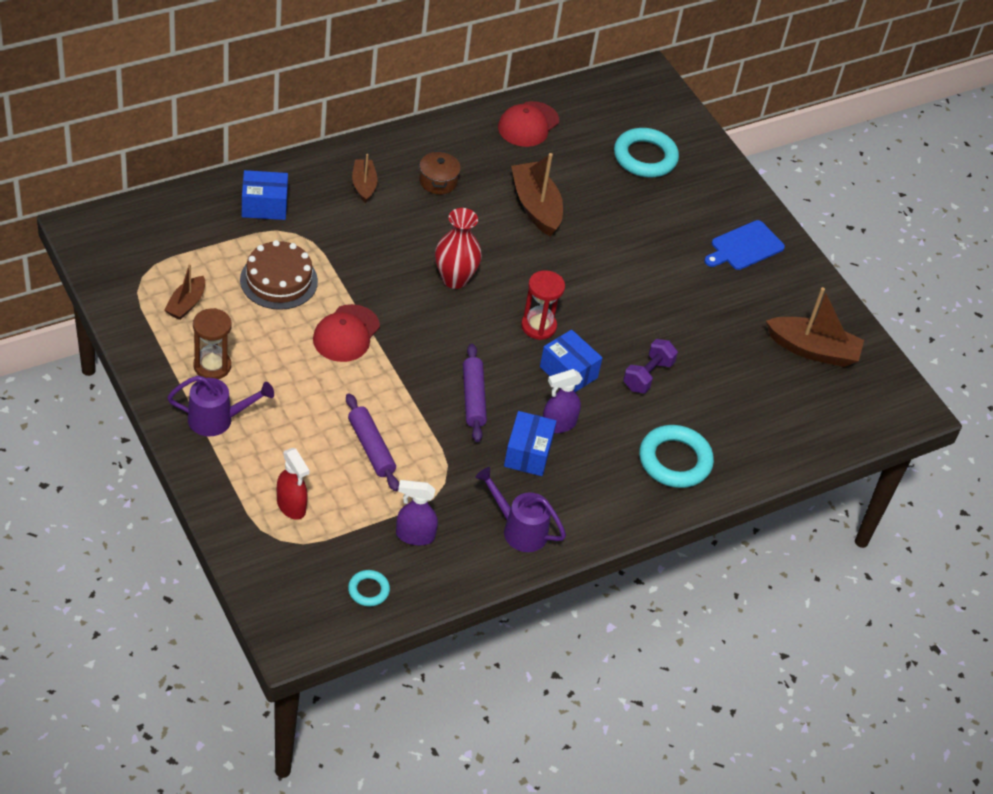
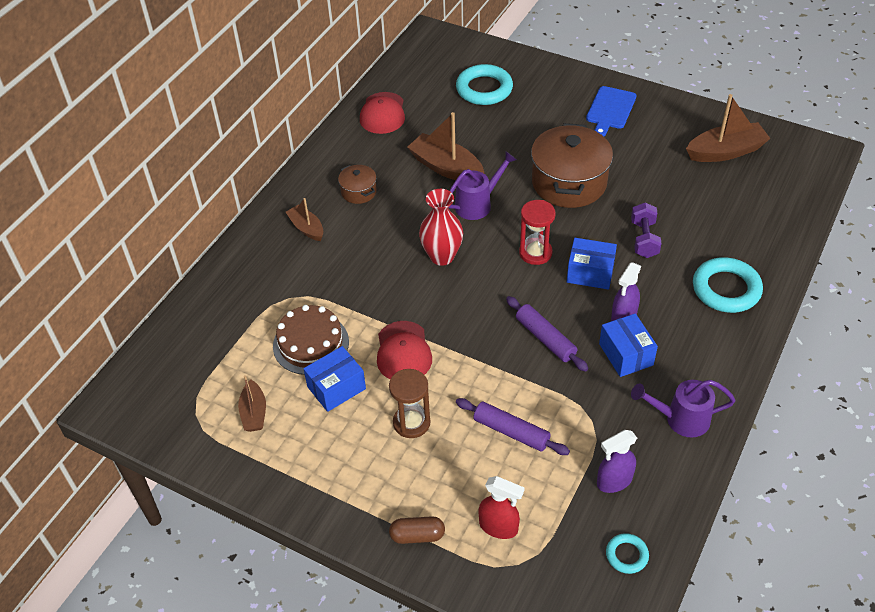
camera: 25 degrees left, 0 degrees up
(212, 366) = (323, 451): brown hourglass -> brown hourglass (411, 423)
(217, 419) = (370, 494): purple watering can -> purple watering can (478, 204)
(224, 471) = (417, 535): none -> brown capsule
(264, 206) = (244, 291): blue box -> blue box (336, 388)
(633, 287) = (569, 183): none -> brown pot

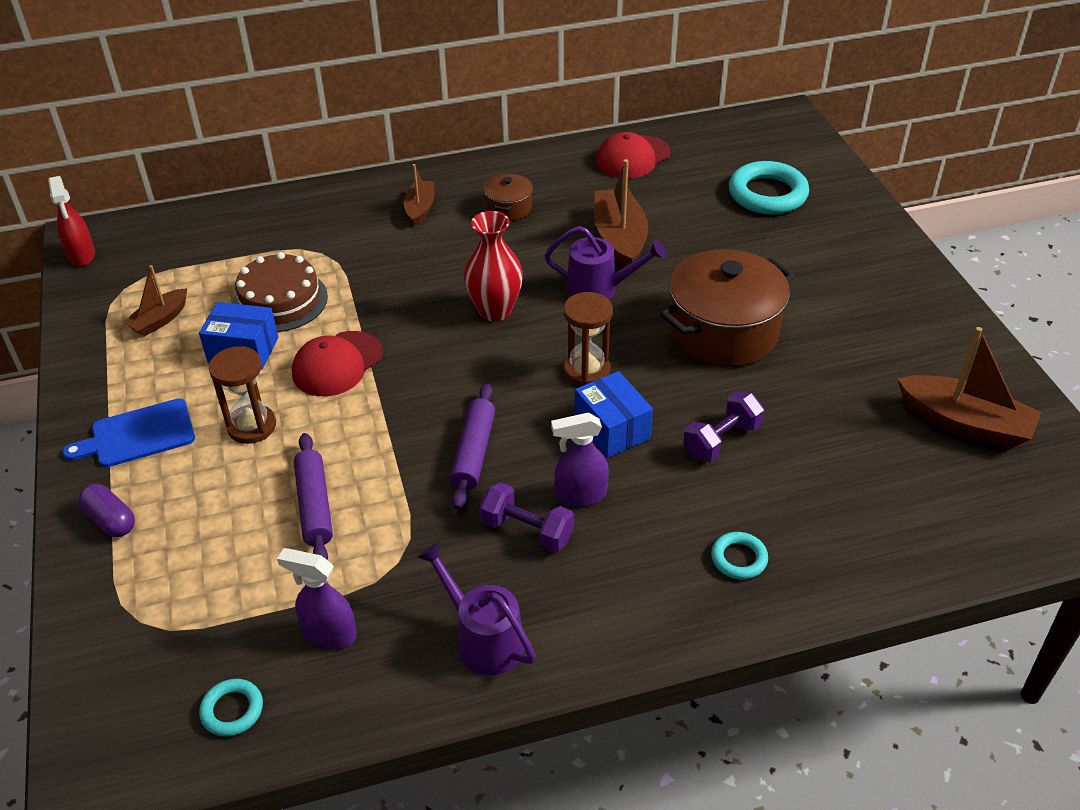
camera: 45 degrees right, 5 degrees down
(417, 535) = (111, 520): brown capsule -> purple capsule
(499, 527) = (176, 575): red spray bottle -> red spray bottle (82, 256)
(535, 253) = (586, 370): red hourglass -> brown hourglass
(610, 110) = (881, 294): blue cutting board -> blue cutting board (138, 435)
(626, 354) = (527, 531): blue box -> purple dumbbell
(726, 289) = (739, 559): turquoise ring -> turquoise ring, size x0.52

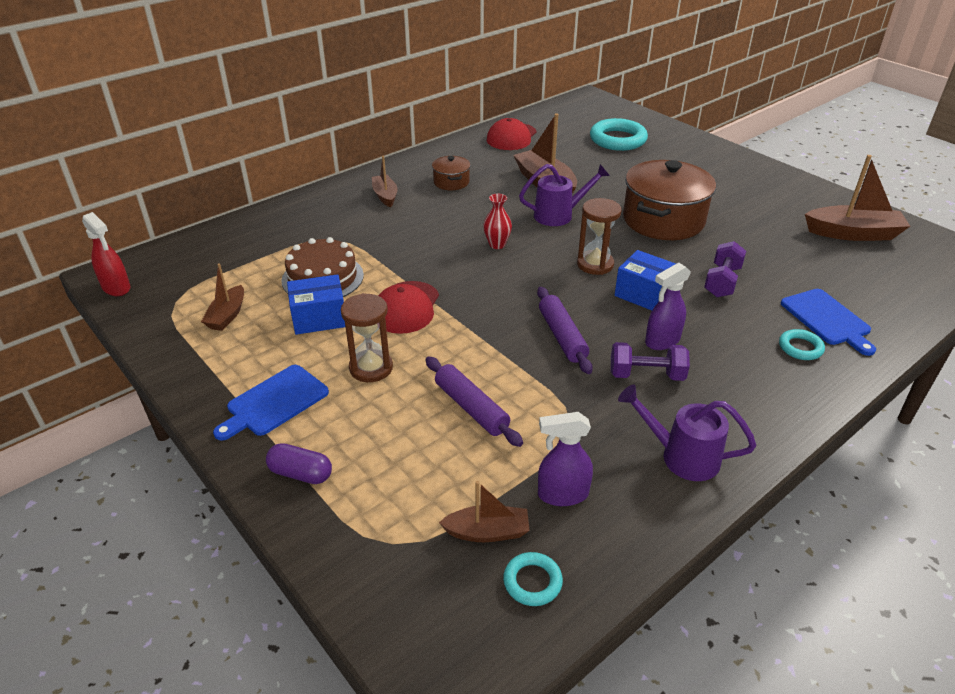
camera: 25 degrees left, 5 degrees down
(230, 644) = (487, 532): none -> brown boat
(495, 311) = (497, 245): red vase -> red vase, size x0.61
(809, 533) = (827, 319): none -> blue cutting board

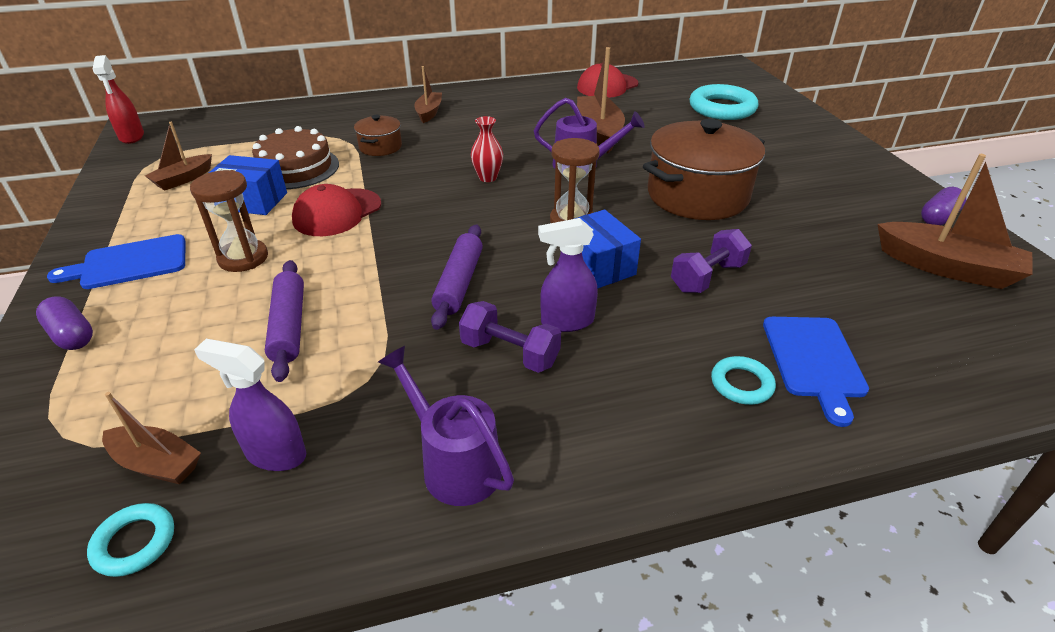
camera: 25 degrees right, 0 degrees up
(451, 182) = (504, 113): brown pot -> brown pot (380, 147)
(823, 198) = (938, 218): none -> purple capsule

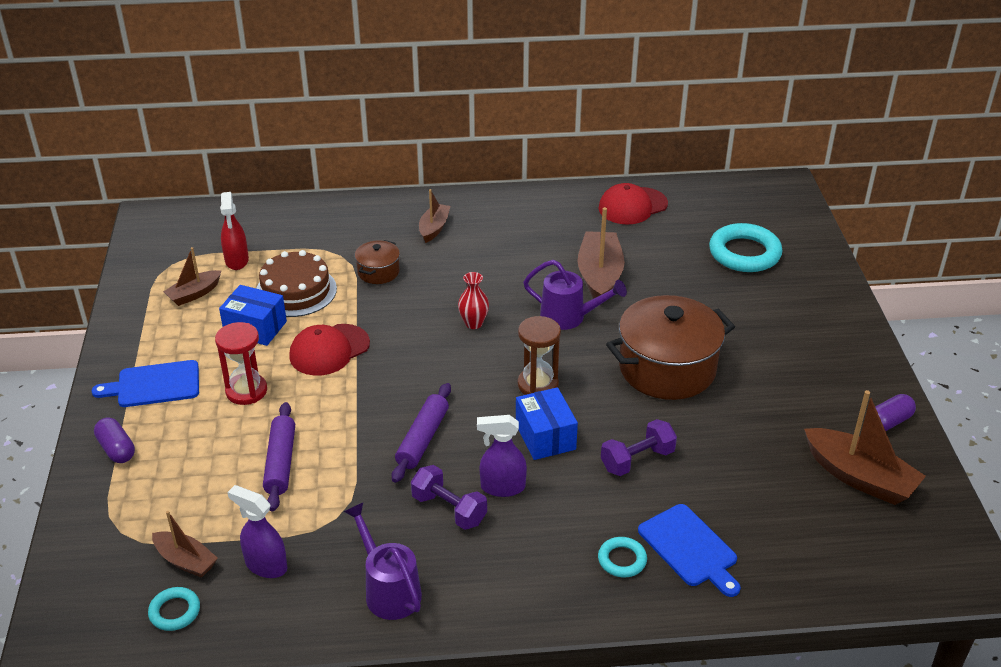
camera: 10 degrees right, 0 degrees up
(132, 137) = (144, 233): red spray bottle -> red spray bottle (237, 261)
(243, 258) = (246, 391): brown hourglass -> red hourglass
(813, 360) = (690, 548): blue cutting board -> blue cutting board turned 45 degrees counterclockwise

